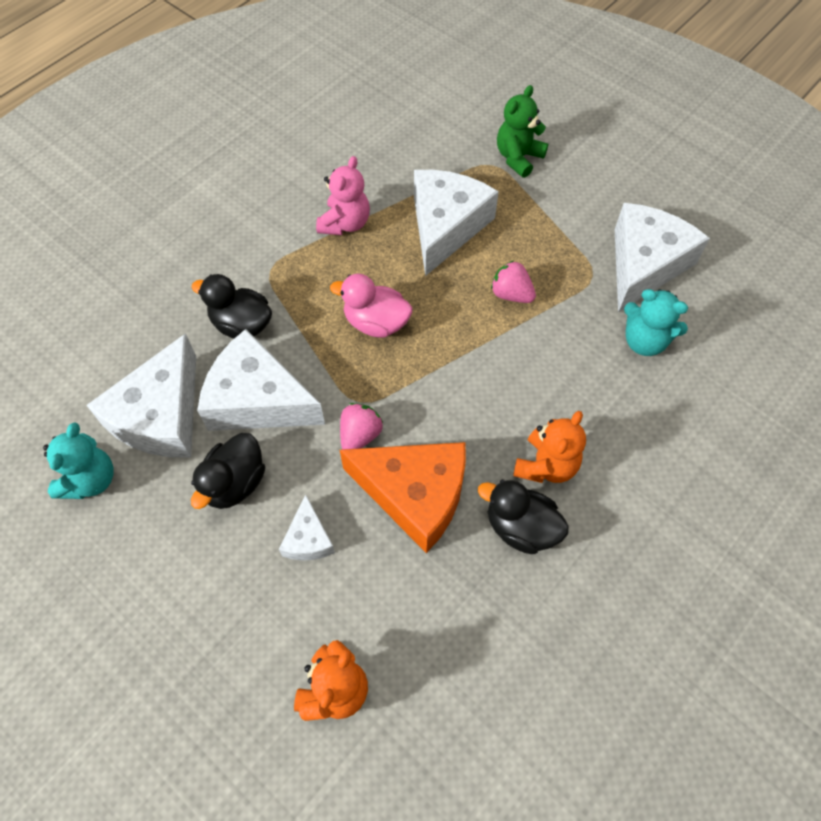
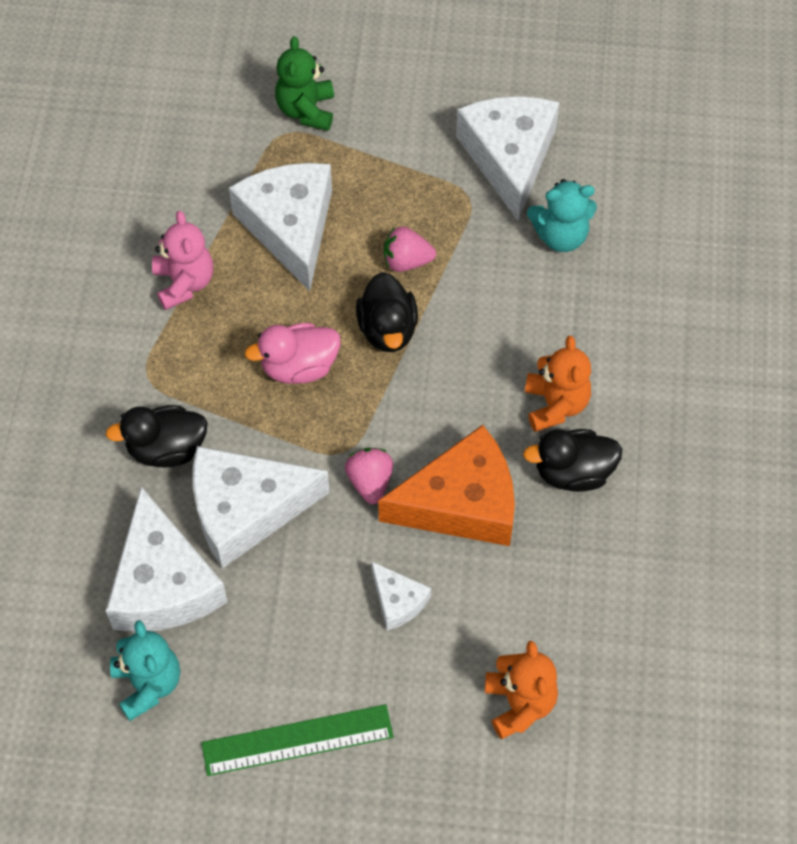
camera: 35 degrees left, 0 degrees up
(150, 596) = (297, 740): none -> green ruler
(235, 483) = (290, 598): black duck -> black duck (387, 329)

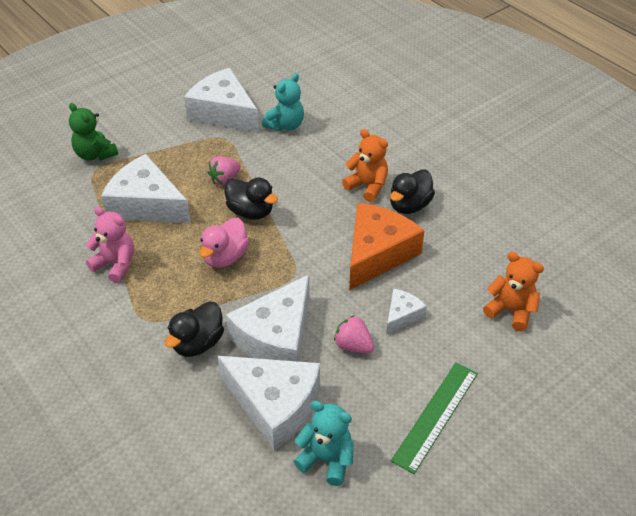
camera: 45 degrees left, 15 degrees down
(370, 482) = (323, 277): pink strawberry -> pink strawberry (353, 345)
(397, 601) = (402, 315): white cheese -> white cheese turned 60 degrees counterclockwise

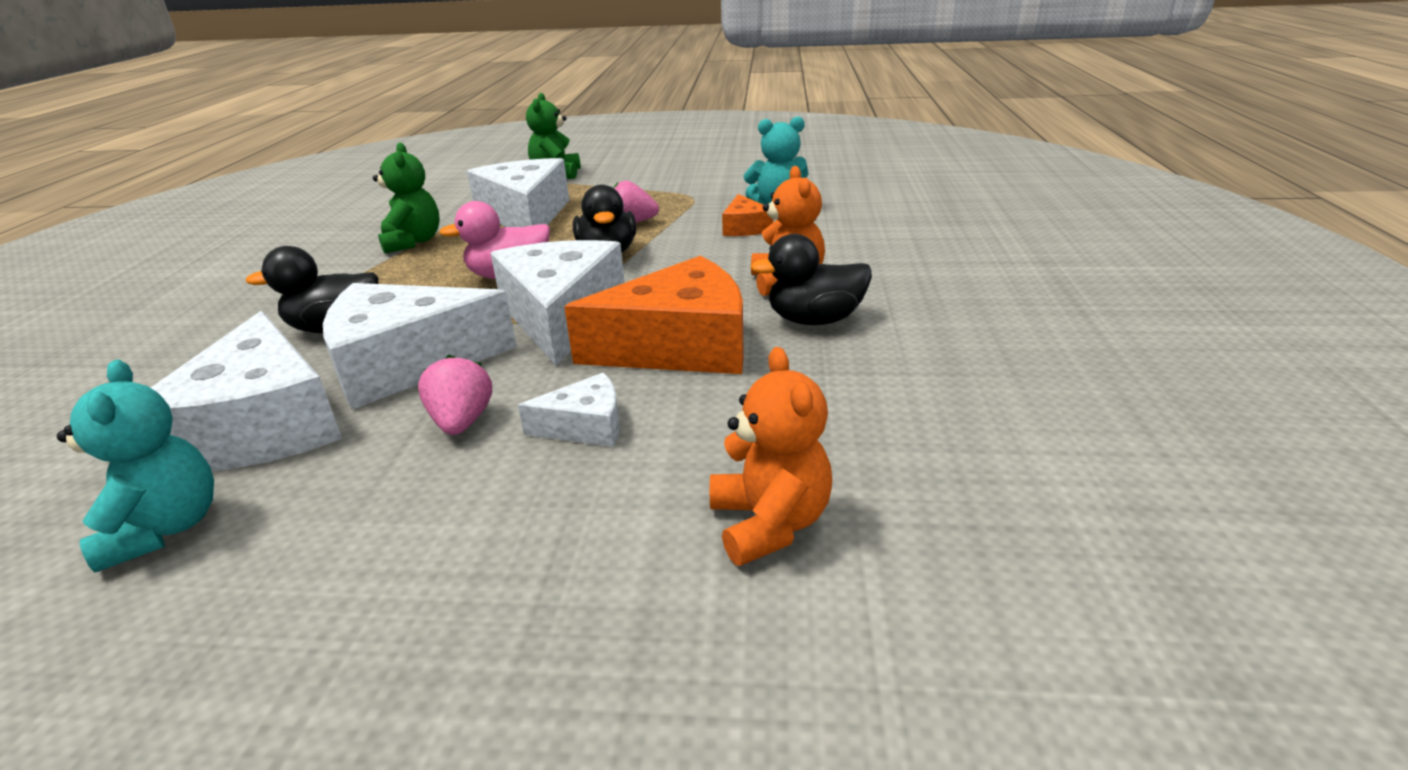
camera: 45 degrees right, 15 degrees down
(115, 265) = (413, 242): pink teddy bear -> green teddy bear
(223, 112) = (727, 181): white cheese -> white cheese (561, 316)
(293, 153) = (745, 227): none -> orange cheese
(436, 416) = (377, 589): green ruler -> none

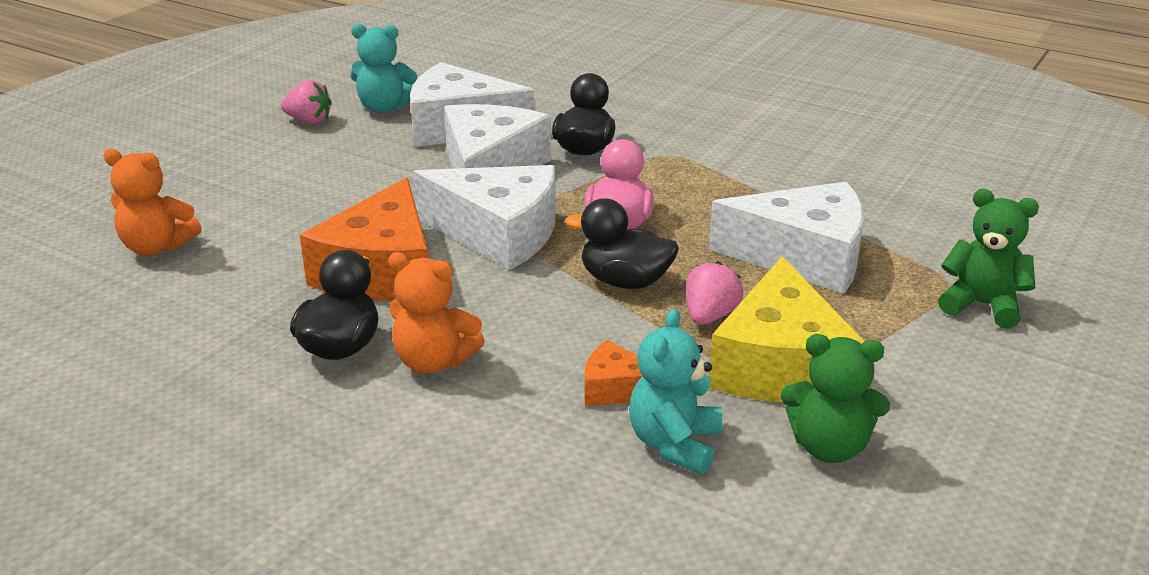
camera: 115 degrees right, 0 degrees up
(413, 242) = (764, 189): green teddy bear -> green teddy bear (829, 447)
(462, 422) = (384, 179): pink strawberry -> pink strawberry (309, 121)
(585, 426) = (324, 215): white cheese -> none
(670, 200) = (781, 365): none -> yellow cheese

